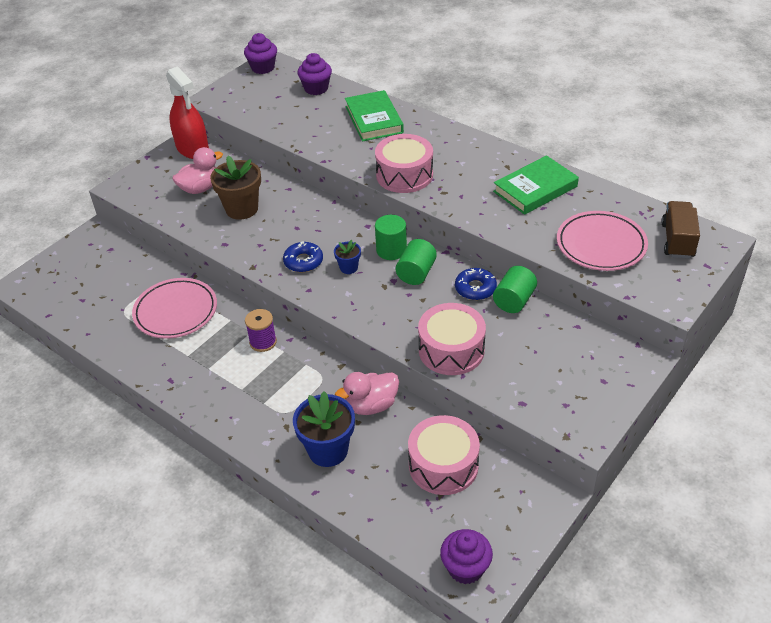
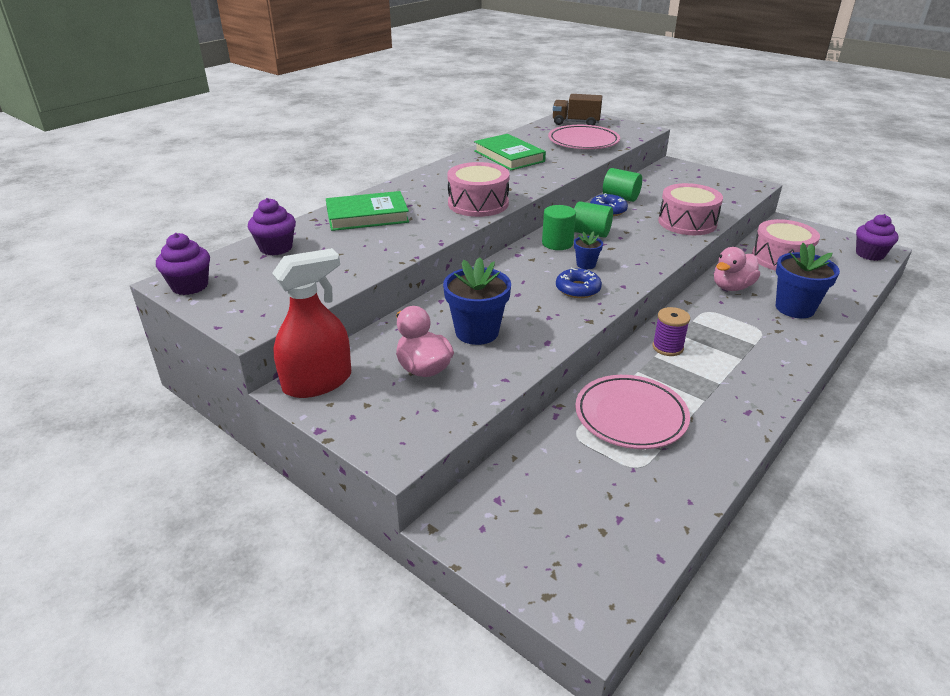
camera: 90 degrees left, 10 degrees down
(242, 209) = (477, 332): brown flower pot -> blue flower pot
(371, 405) = (731, 287): pink duck -> pink duck turned 75 degrees clockwise

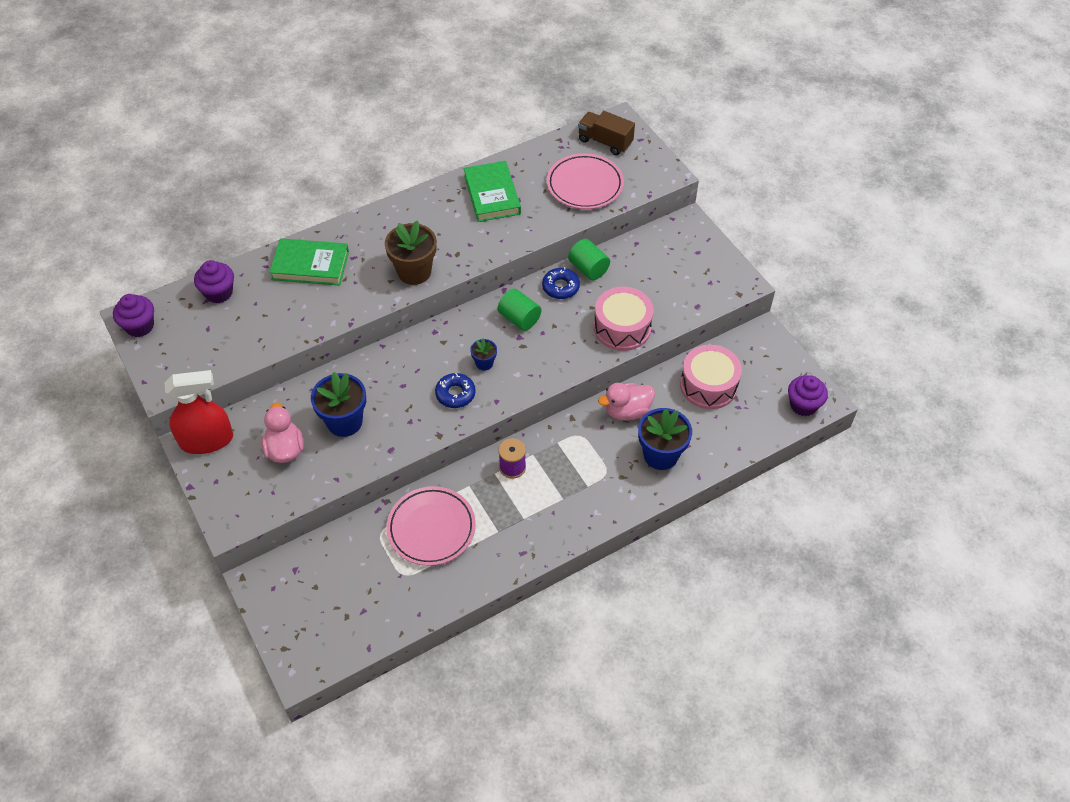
camera: 20 degrees right, 20 degrees up
(478, 203) = (414, 272): pink drum -> brown flower pot
(557, 243) = (479, 325): green cylinder -> none

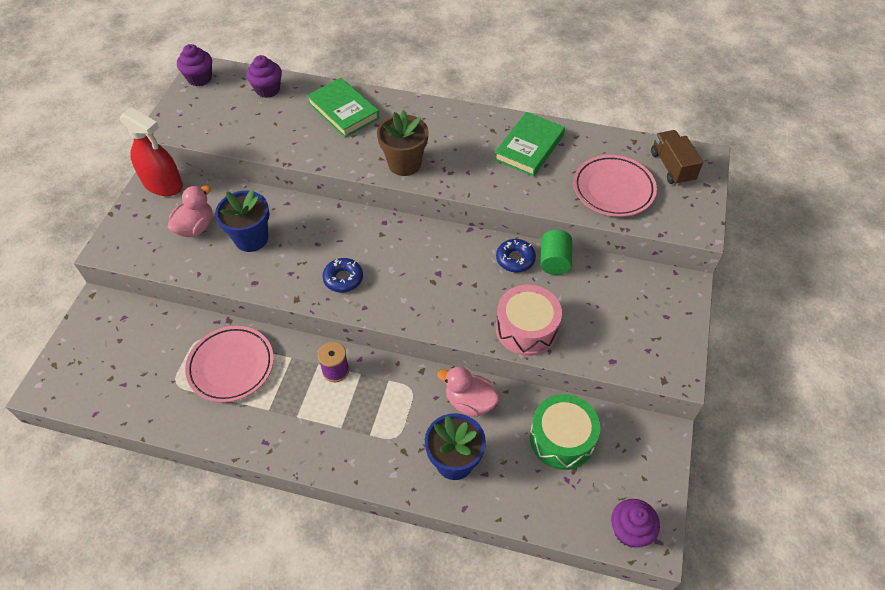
camera: 45 degrees right, 0 degrees up
(484, 363) = (390, 272): blue flower pot -> none
(519, 318) = (455, 259): green cylinder -> none
(708, 385) = (562, 438): pink drum -> green drum

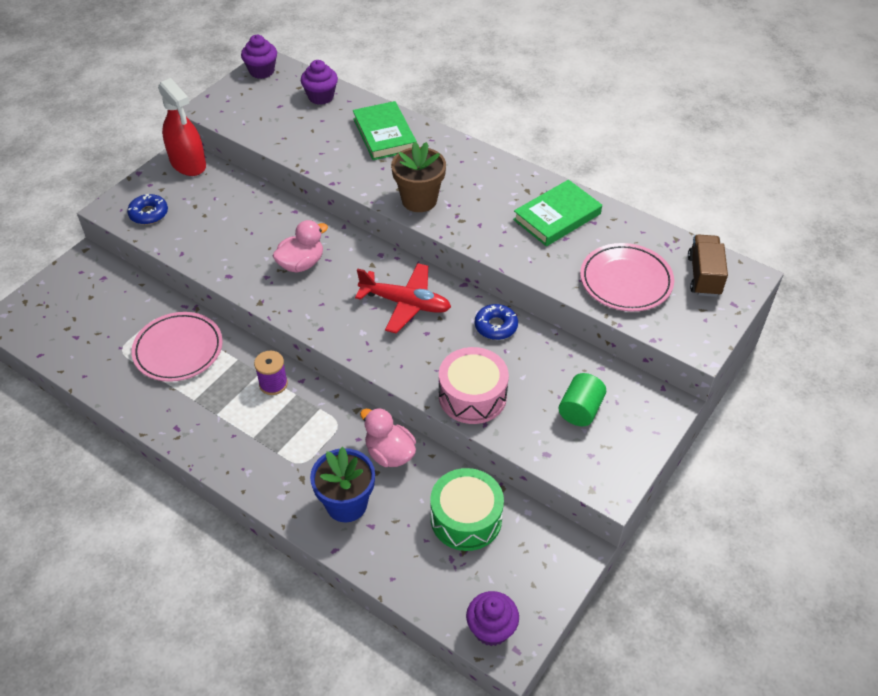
camera: 20 degrees right, 5 degrees down
(195, 227) = (199, 210): pink duck -> pink duck (301, 264)
(251, 238) = (245, 235): blue flower pot -> none
(343, 278) = (314, 296): blue donut -> blue donut (149, 214)
(428, 261) = (406, 303): none -> red plane
(554, 261) = (536, 340): green cylinder -> green cylinder (580, 410)

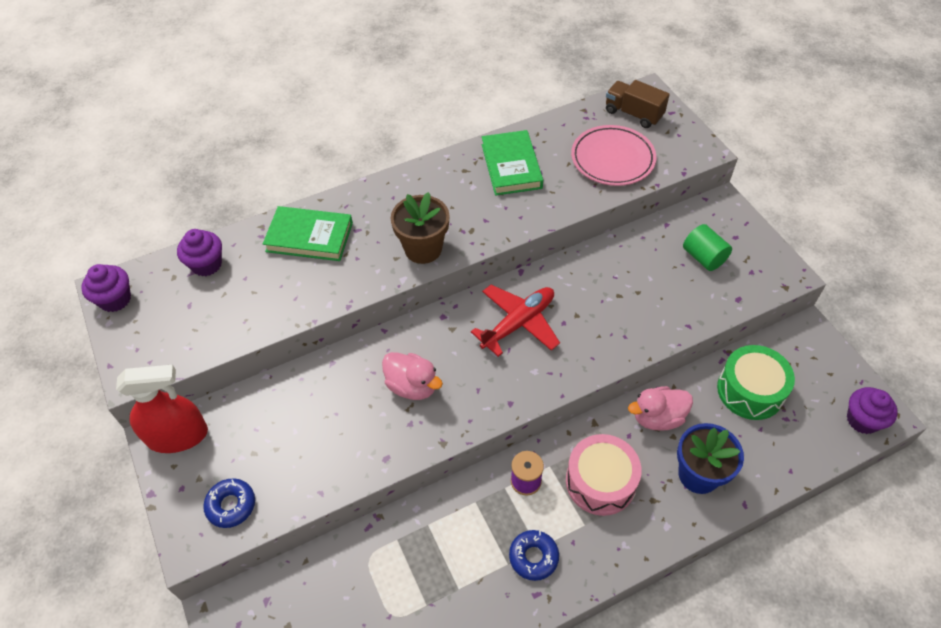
camera: 60 degrees left, 5 degrees up
(178, 350) = (429, 555): pink plate -> none
(301, 264) = (412, 386): pink duck -> pink duck turned 135 degrees clockwise
(472, 396) = (654, 321): pink drum -> pink drum (600, 482)
(496, 326) = (584, 271): blue donut -> blue donut (533, 557)

